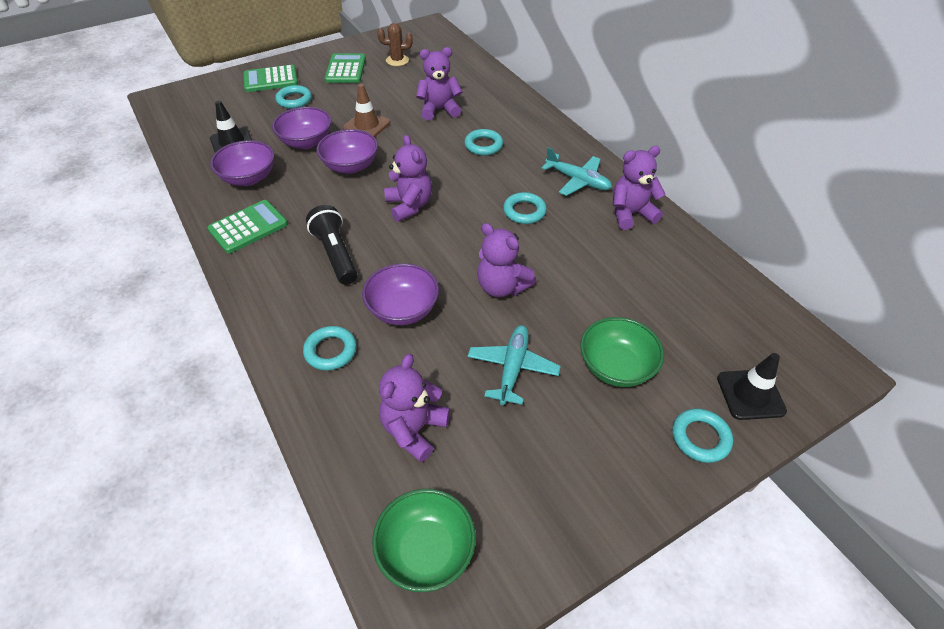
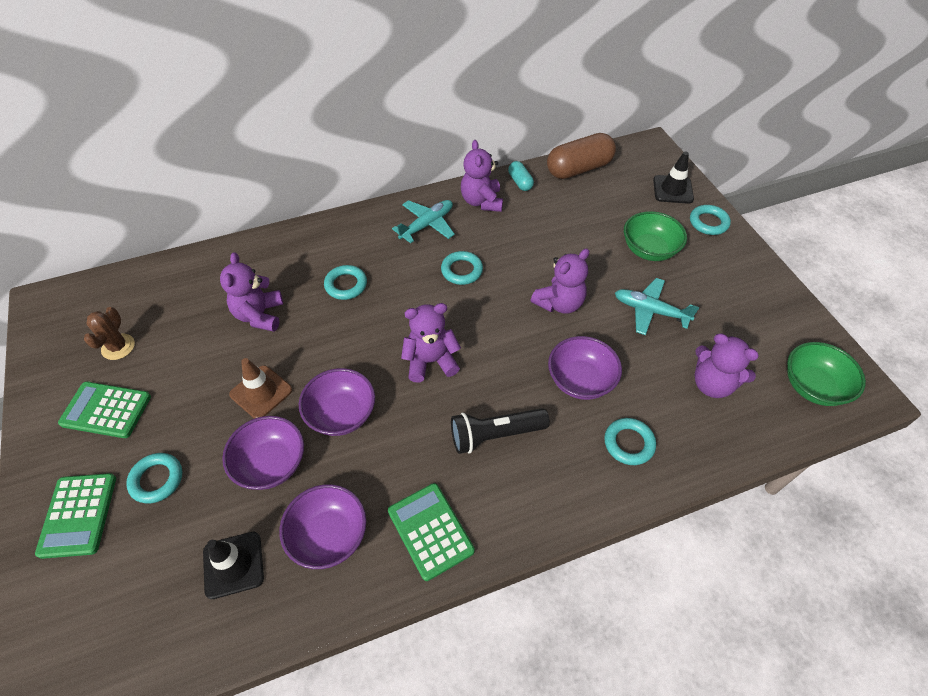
camera: 80 degrees left, 5 degrees up
(679, 240) = (520, 182): none -> turquoise capsule
(735, 291) = (579, 169): none -> brown capsule

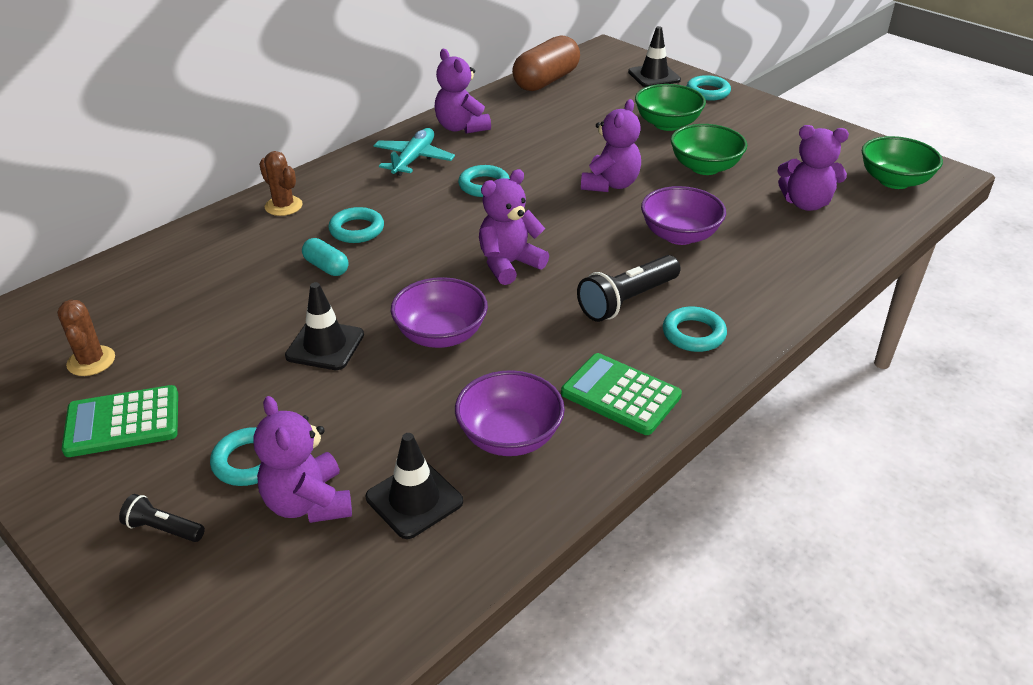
camera: 25 degrees left, 15 degrees down
(78, 515) = (163, 529): green calculator -> black flashlight
(259, 315) = (267, 282): purple teddy bear -> purple teddy bear (308, 503)
(261, 392) = (325, 345): brown traffic cone -> black traffic cone
(271, 464) = (389, 401): purple bowl -> none
(311, 243) = (283, 206): none -> brown cactus
(520, 182) = (491, 104): turquoise capsule -> turquoise capsule (326, 267)
(629, 443) = (765, 267): turquoise ring -> turquoise ring (693, 334)
(650, 311) = (705, 167): turquoise plane -> green bowl

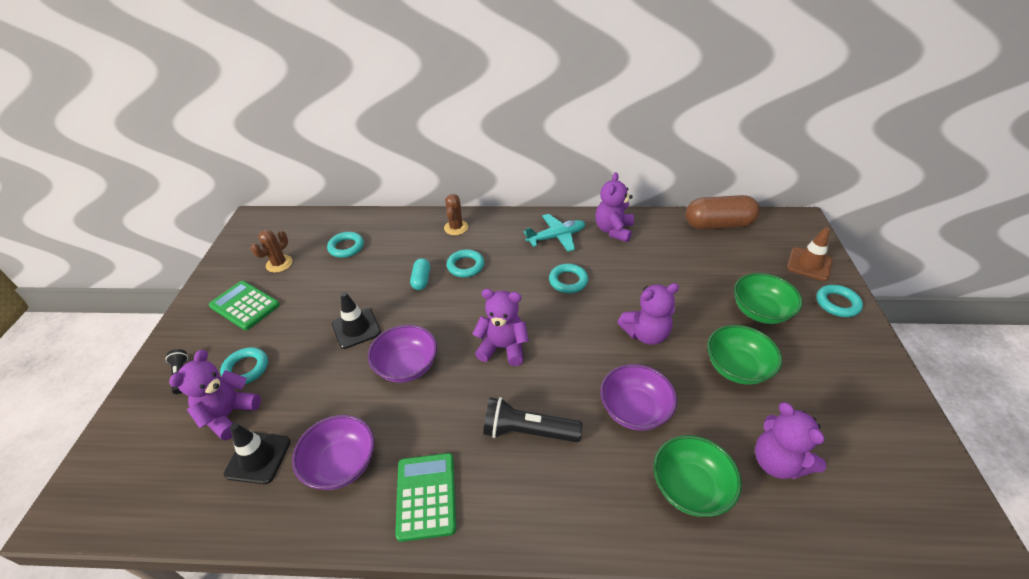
camera: 50 degrees right, 5 degrees up
(654, 76) = (809, 264): black traffic cone -> brown traffic cone
(693, 334) = (529, 495): turquoise ring -> turquoise ring (346, 247)
(894, 181) = (904, 507): green bowl -> green bowl (690, 487)

